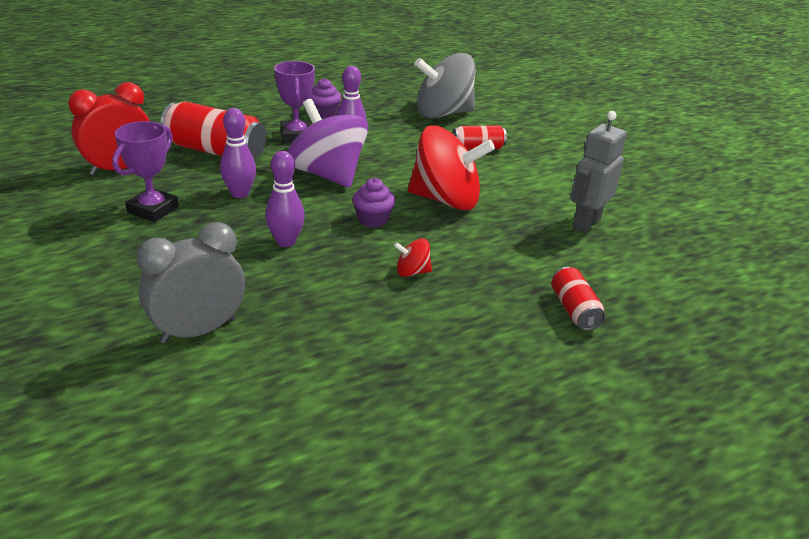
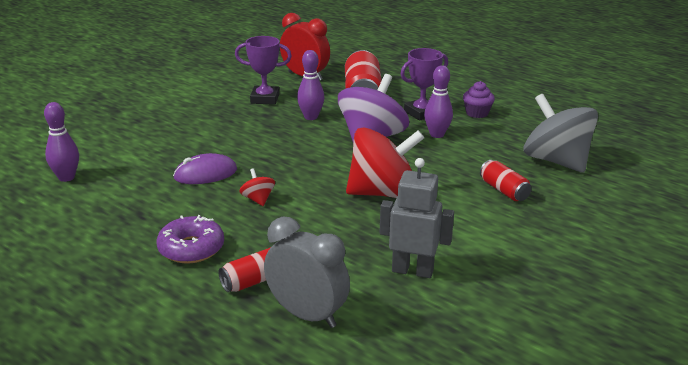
camera: 70 degrees right, 5 degrees down
(198, 331) = (144, 146): grey clock -> grey clock (307, 315)
(286, 242) = (261, 147): purple bowling pin -> purple bowling pin (66, 177)
(323, 295) = (205, 174): none -> purple mouse
(373, 219) = (320, 169): purple cupcake -> none
(446, 200) = (383, 193): red spinning top -> red spinning top turned 90 degrees counterclockwise
(494, 339) = (191, 248): none -> purple donut

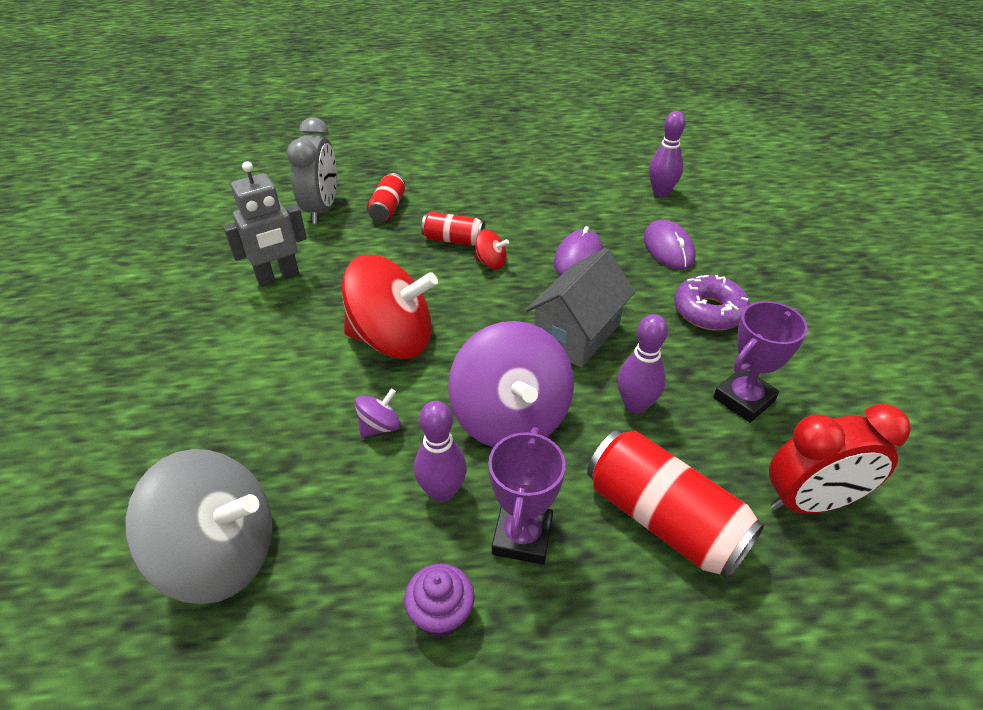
camera: 135 degrees right, 15 degrees up
(150, 151) = (668, 248): none -> purple mouse
(191, 248) = (466, 202): purple donut -> purple donut (709, 311)
(283, 147) = (577, 334): none -> grey house
(307, 315) = (322, 209): grey clock -> grey clock turned 75 degrees counterclockwise
(383, 193) = (392, 339): red spinning top -> red spinning top turned 120 degrees counterclockwise
(438, 164) = (380, 426): none -> purple spinning top
(504, 190) = (261, 432): red can -> red can (453, 240)

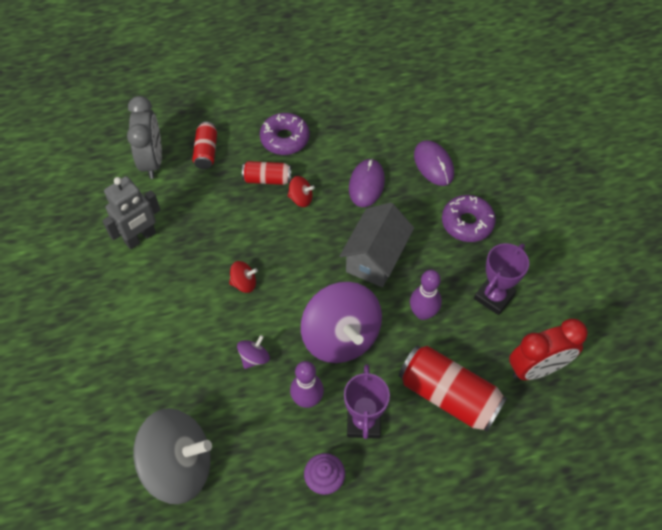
camera: 10 degrees left, 15 degrees up
(392, 339) = (244, 283): red spinning top -> red spinning top, size x0.42
(485, 206) = (285, 139): none -> purple donut
(661, 192) = (423, 103): purple bowling pin -> none

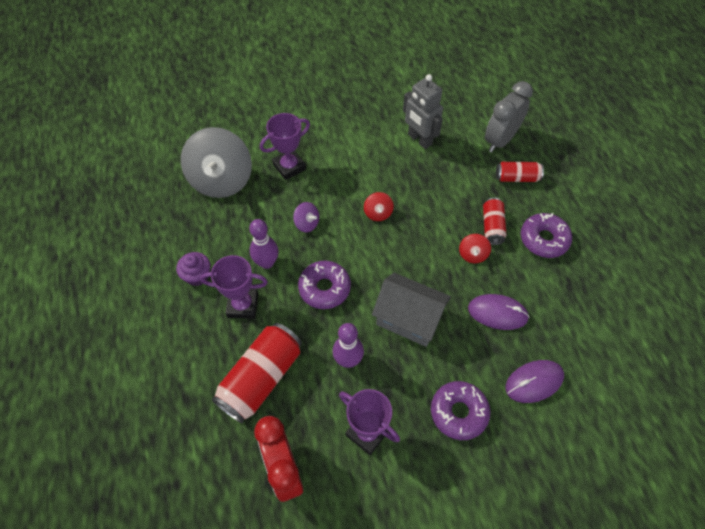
camera: 90 degrees right, 0 degrees up
(152, 161) = (500, 140): grey clock -> grey clock turned 135 degrees clockwise
(165, 381) = (289, 167): none -> purple trophy
(341, 336) = (324, 288): purple spinning top -> purple donut

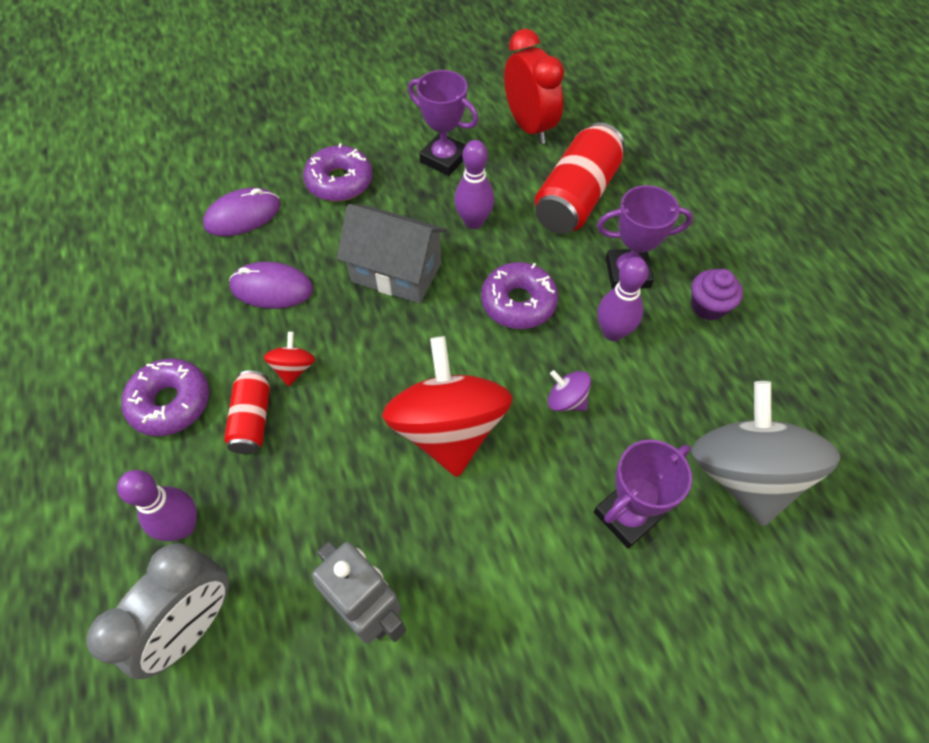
camera: 175 degrees right, 0 degrees up
(378, 213) = (448, 429): red spinning top -> red spinning top, size x2.38
(517, 178) = (183, 526): red can -> purple bowling pin

